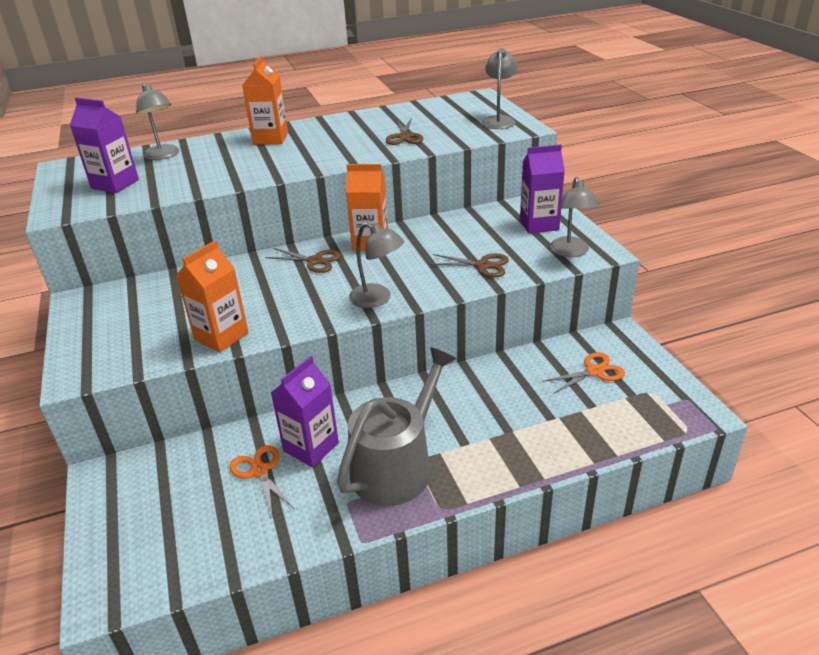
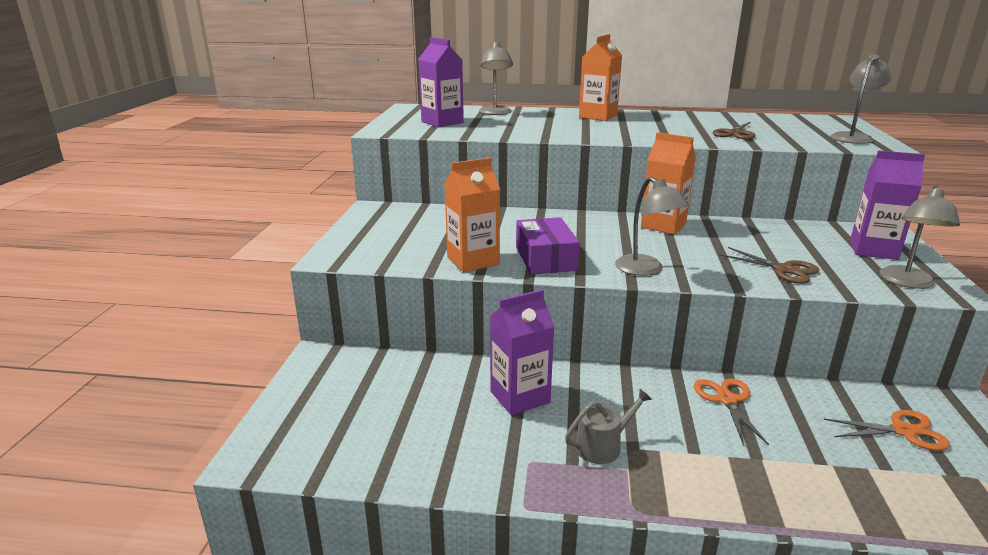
camera: 25 degrees right, 10 degrees down
(260, 471) = (457, 401): orange scissors -> orange scissors (726, 400)
(286, 312) = (545, 258): none -> purple box
(315, 261) = (597, 227): brown scissors -> none
(397, 465) = (603, 446): grey watering can -> grey watering can, size x0.46

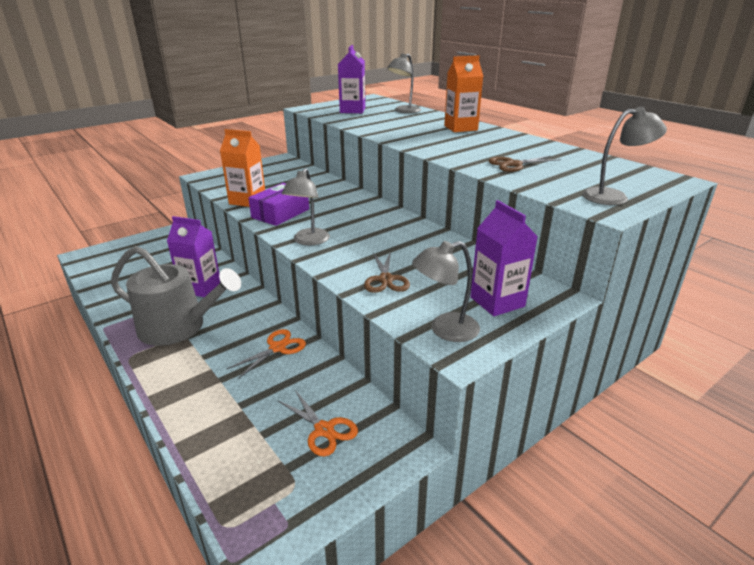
camera: 45 degrees right, 5 degrees up
(603, 446) = (178, 327): grey watering can -> grey watering can, size x2.16
(663, 225) = (398, 223): orange carton -> none

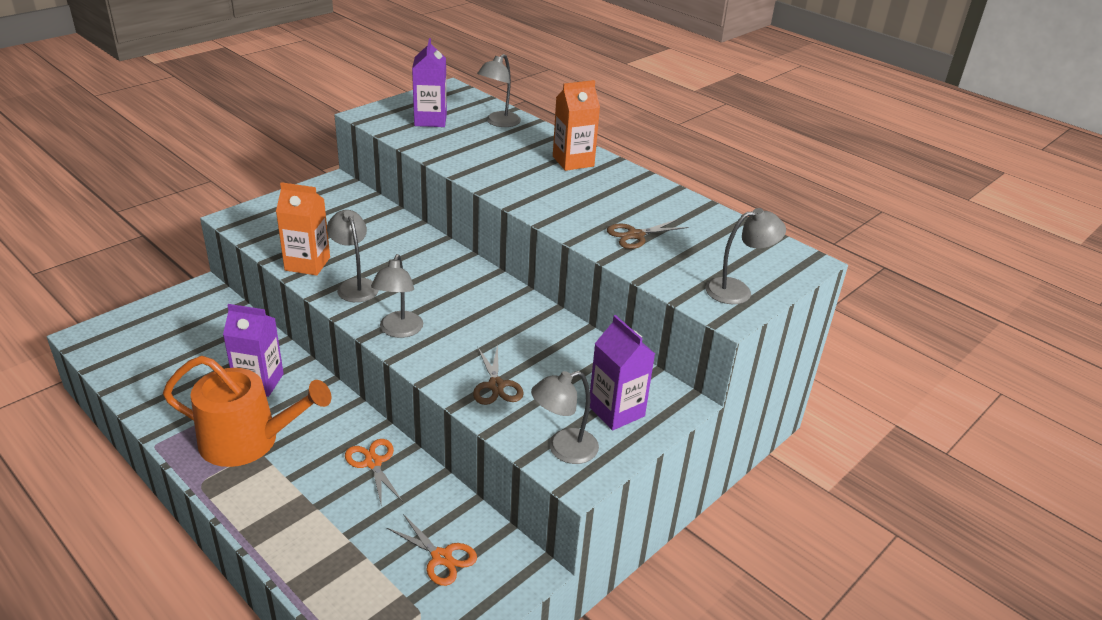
camera: 10 degrees left, 5 degrees up
(178, 327) = (248, 441): grey watering can -> orange watering can
(277, 348) = (373, 463): orange scissors -> orange scissors turned 60 degrees counterclockwise
(280, 213) = (355, 285): purple box -> grey lamp

